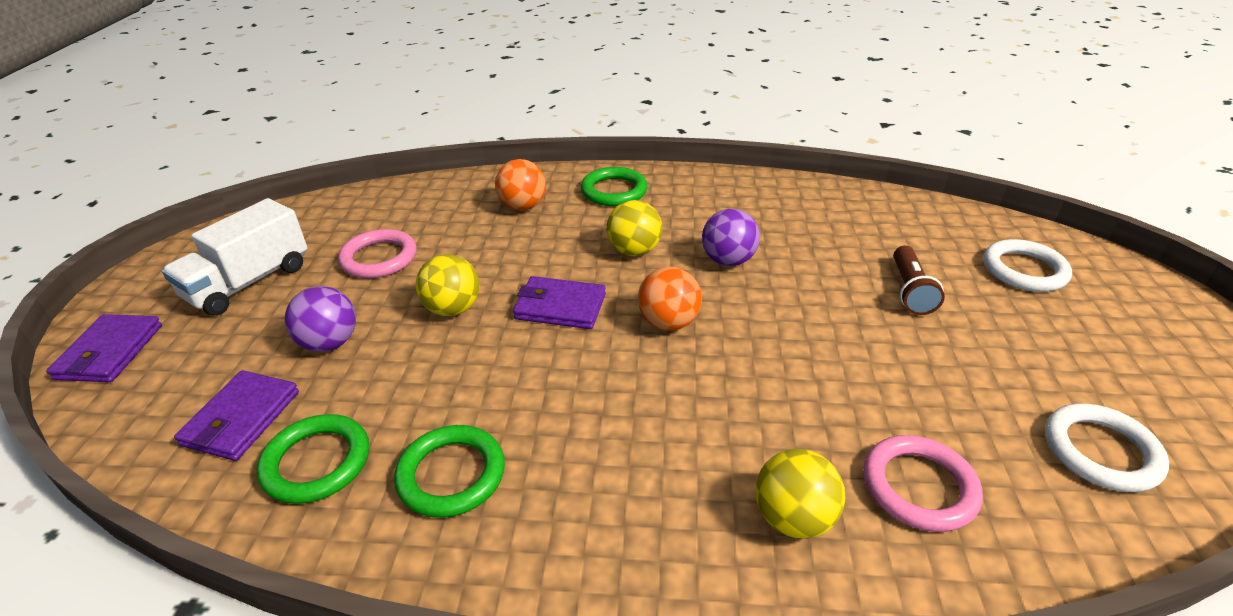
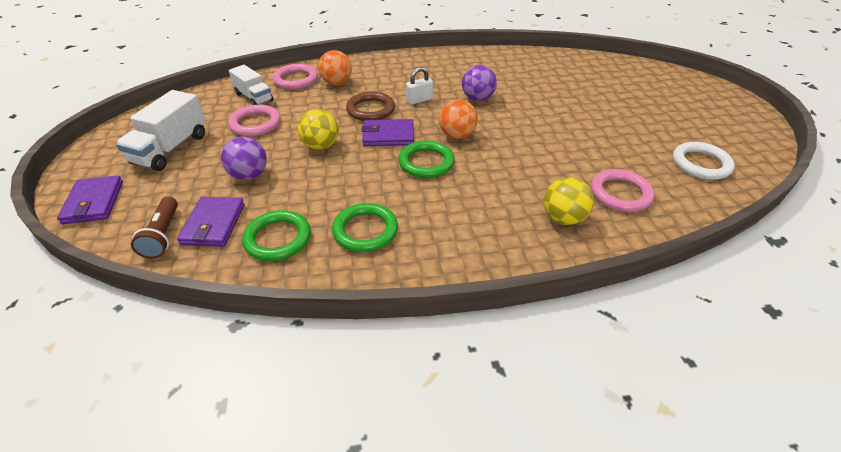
camera: 15 degrees left, 5 degrees up
(397, 215) = (254, 97): none -> white truck
(467, 194) = (296, 80): none -> pink ring
(553, 258) = (370, 110): none -> brown ring
(614, 191) = (391, 68): green ring -> green ring (426, 162)
(634, 251) = (419, 100): yellow ball -> white padlock
(910, 291) = (584, 102): brown flashlight -> brown flashlight (163, 235)
(1024, 270) = (639, 84): white ring -> none

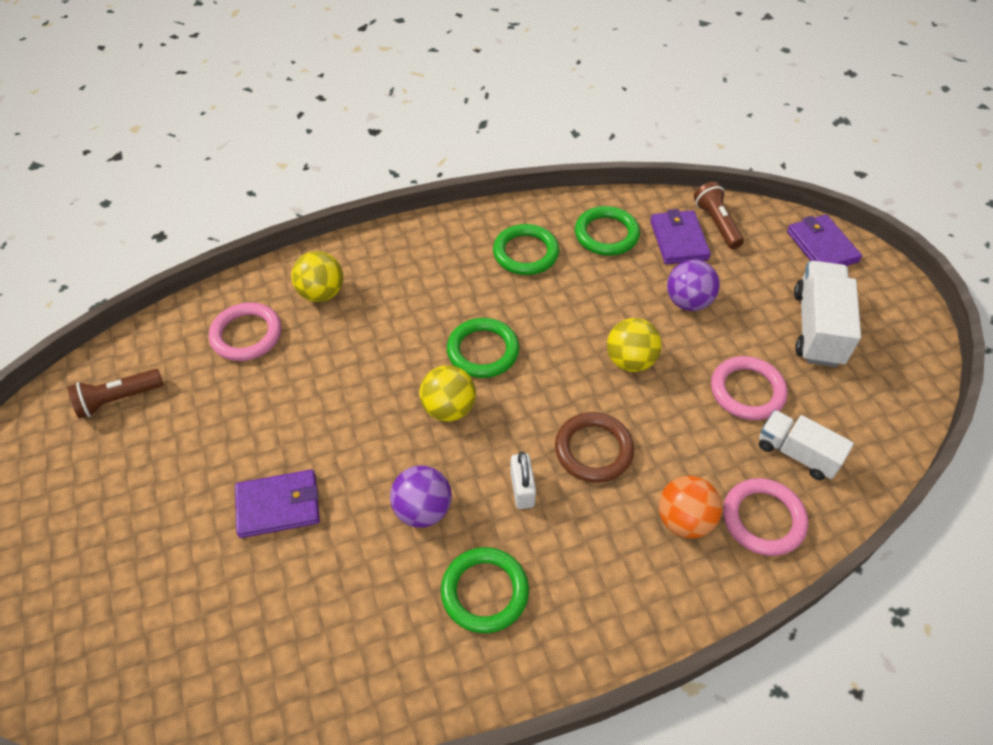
camera: 170 degrees right, 10 degrees up
(388, 135) = (546, 394): purple wallet -> purple wallet (278, 506)
(419, 100) = (522, 489): white padlock -> white padlock turned 60 degrees counterclockwise
(448, 73) = (484, 592): none -> green ring
(457, 135) = (449, 408): orange ball -> yellow ball
(701, 164) = (118, 400): white ring -> brown flashlight

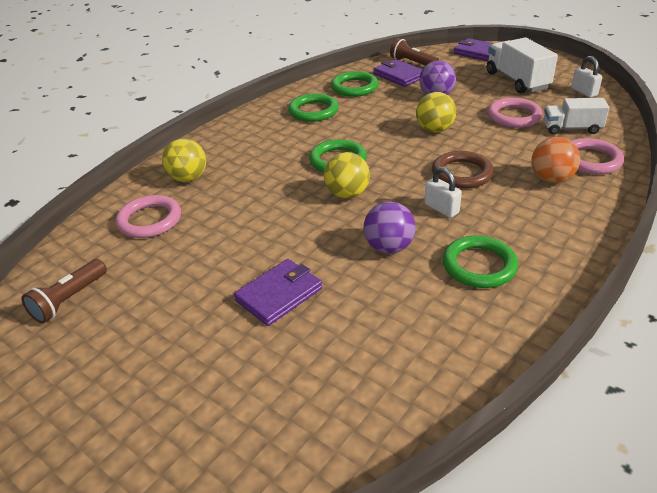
camera: 30 degrees left, 15 degrees down
(885, 397) = (584, 92): none -> white padlock

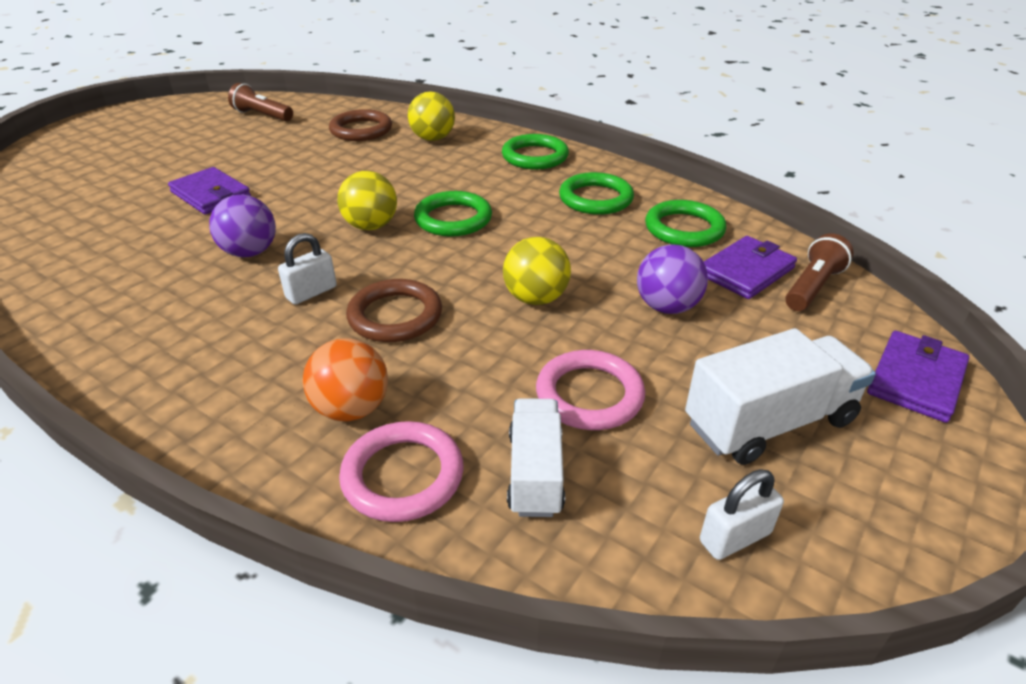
camera: 85 degrees right, 0 degrees up
(150, 220) = (361, 130): pink ring -> brown ring
(479, 265) = (179, 313): green ring -> green ring (535, 156)

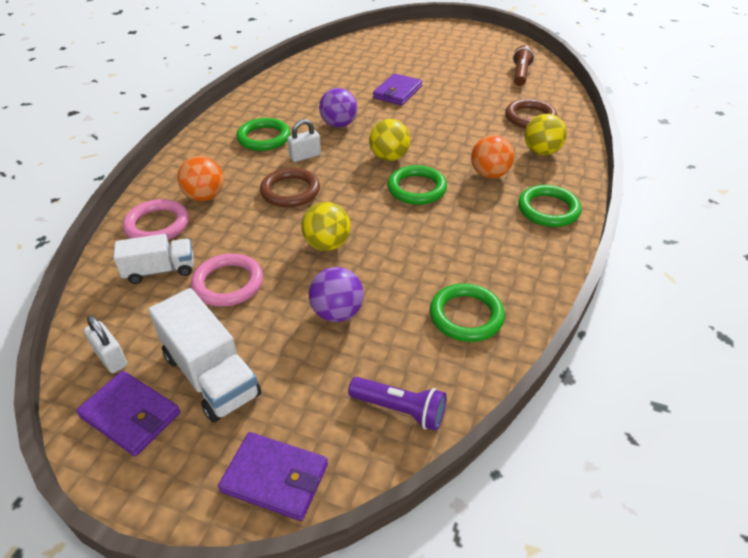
camera: 75 degrees right, 5 degrees up
(311, 292) = (305, 156): white padlock -> white padlock turned 60 degrees counterclockwise
(455, 172) = (489, 174): none -> orange ball
(595, 198) = (491, 255): green ring -> green ring (264, 138)
(746, 271) = (409, 361): purple wallet -> purple wallet (130, 415)
(812, 287) = (400, 410): brown flashlight -> purple flashlight

